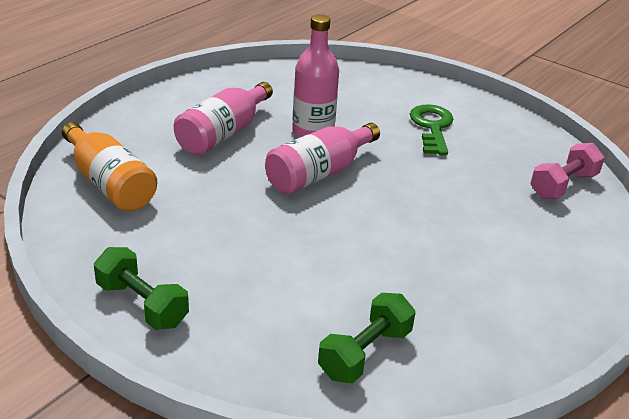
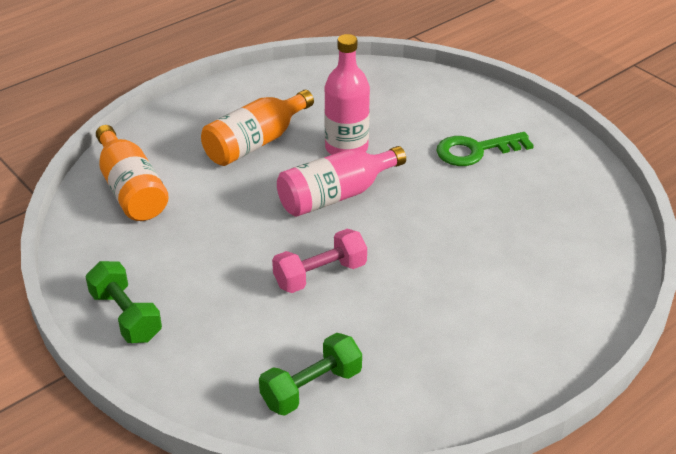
camera: 15 degrees right, 5 degrees up
(223, 134) = (255, 143): pink bottle -> orange bottle
(432, 127) = (475, 151): green key -> green key turned 120 degrees counterclockwise
(563, 185) = (590, 232): pink dumbbell -> pink dumbbell (320, 275)

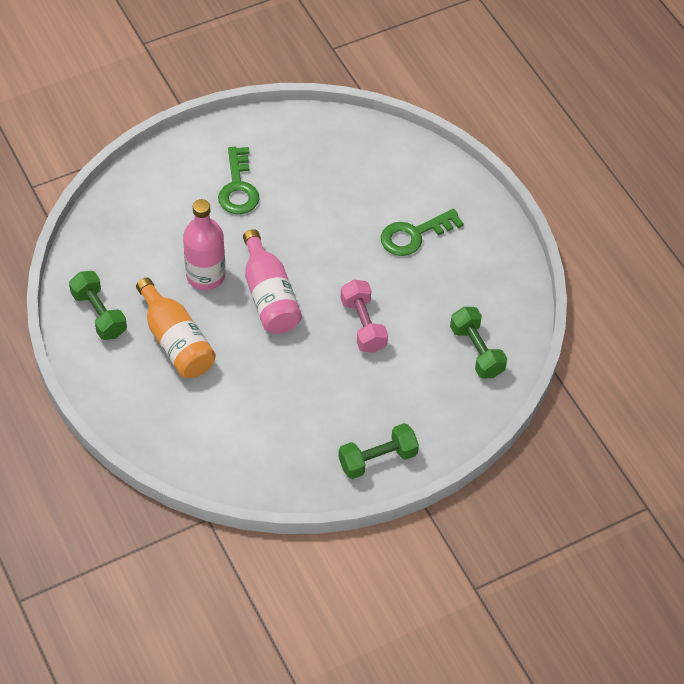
camera: 80 degrees left, 15 degrees up
(131, 190) = (217, 444): orange bottle -> none
(274, 92) = (99, 314): none -> green dumbbell
(477, 300) = (414, 235): none -> green key

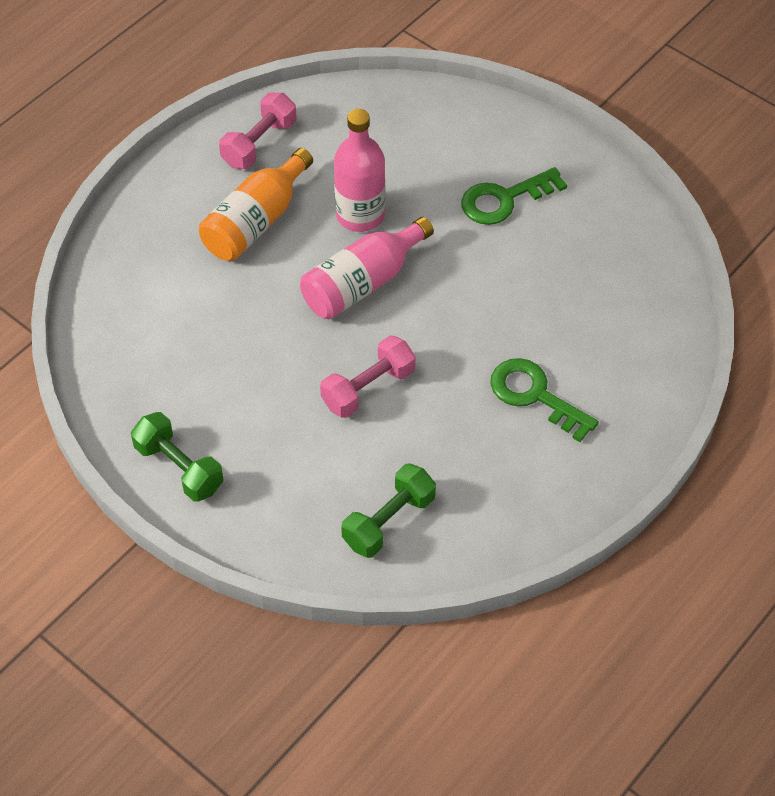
camera: 70 degrees right, 0 degrees up
(99, 314) = (259, 144): green dumbbell -> pink dumbbell

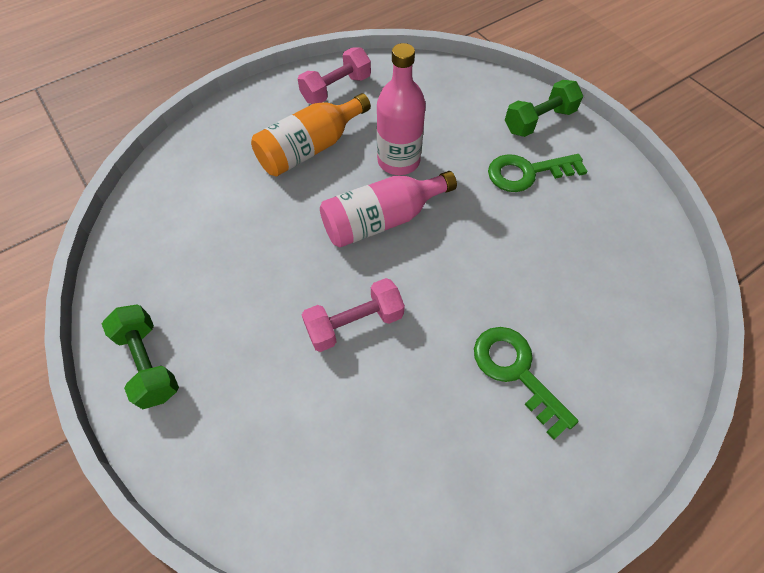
camera: 15 degrees right, 5 degrees up
(389, 521) = (327, 482): green dumbbell -> green dumbbell (539, 121)

